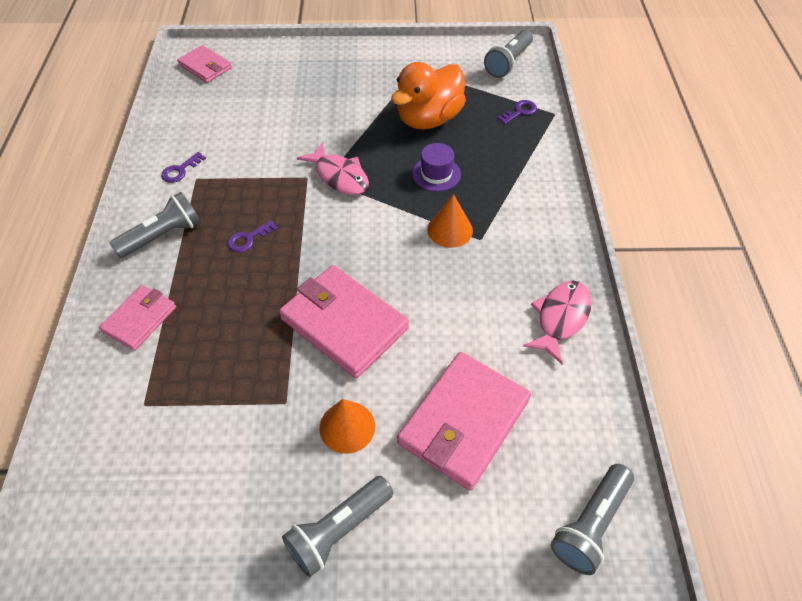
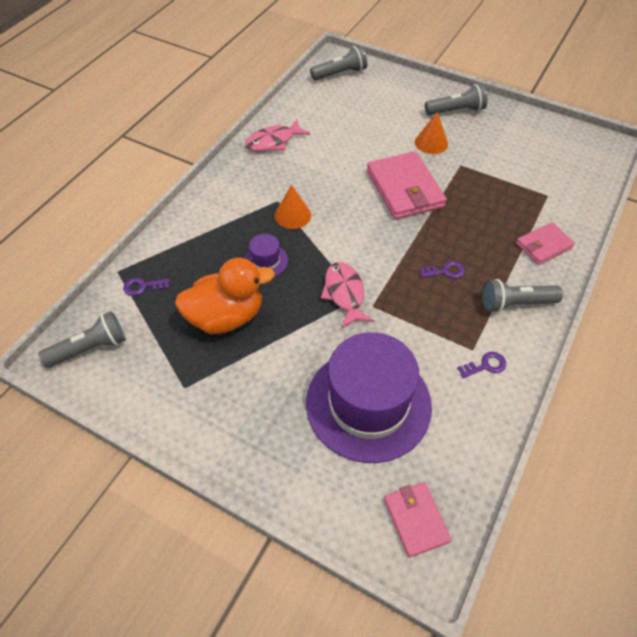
camera: 150 degrees left, 0 degrees up
(270, 109) = (368, 404): none -> purple hat
(463, 422) = (368, 122): pink wallet -> none

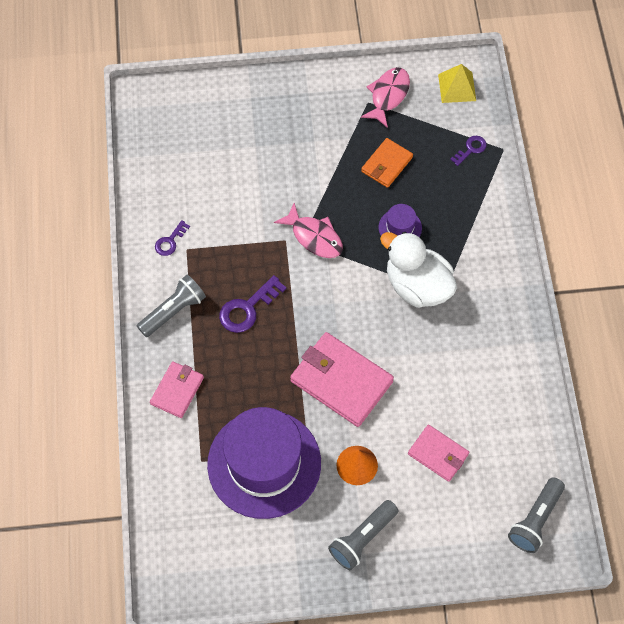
camera: 145 degrees right, 10 degrees up
(90, 348) = (457, 87): grey flashlight -> yellow pyramid
(226, 317) = (386, 164): orange duck -> orange wallet
(273, 141) = (512, 362): pink fish -> pink fish (388, 96)
(292, 215) = (417, 286): orange cone -> white duck
(368, 404) = (236, 164): purple hat -> purple hat (264, 463)
(416, 520) = (161, 114): pink wallet -> pink wallet (438, 454)
(445, 271) = (248, 308): purple key -> purple key, size x1.69

